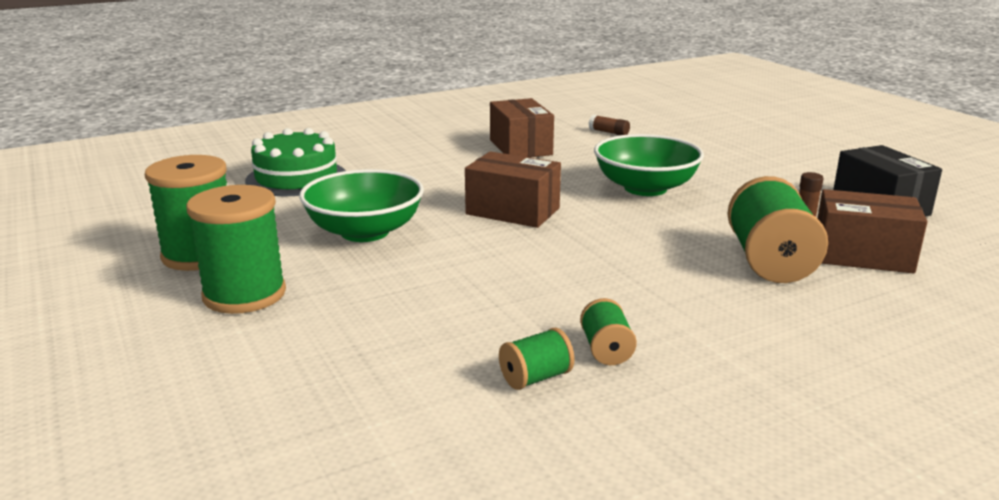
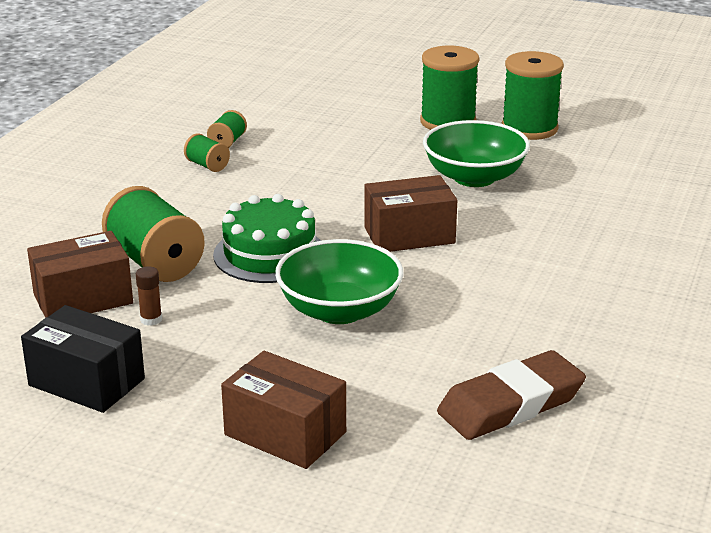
camera: 140 degrees right, 5 degrees up
(296, 178) = (639, 199): green cake -> green cake (269, 254)
(520, 147) = (552, 324): brown box -> brown box (285, 433)
(608, 132) = (511, 404): brown glue stick -> brown eraser

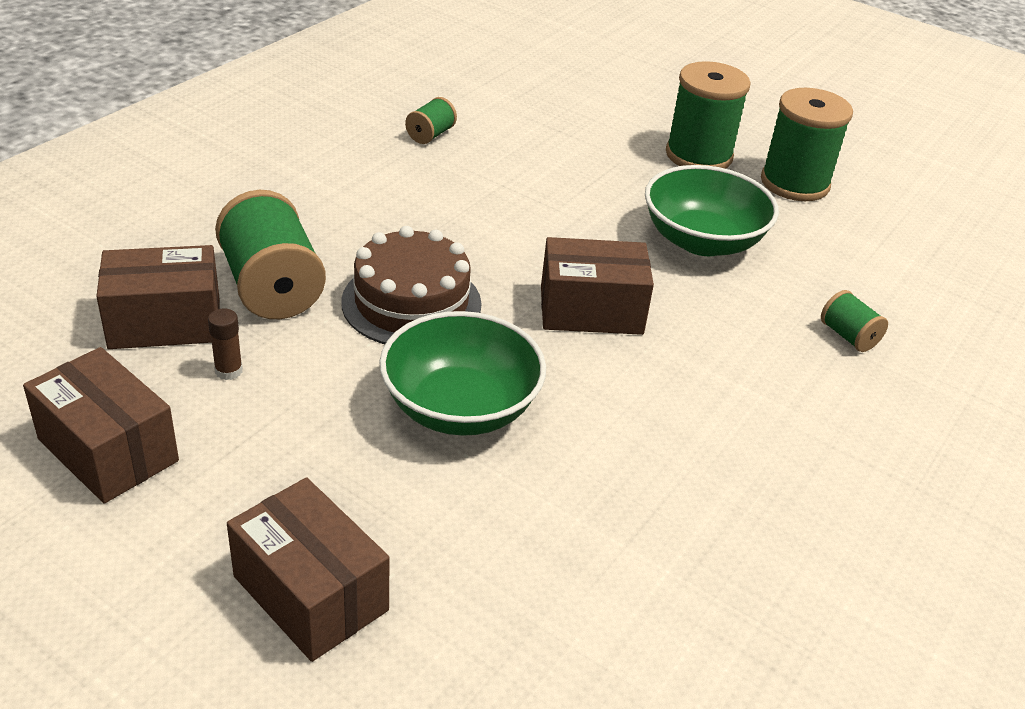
camera: 10 degrees right, 10 degrees up
(87, 382) = (108, 450): black box -> brown box
(207, 165) = (393, 162): green spool -> green spool (848, 336)
(269, 254) = (411, 303): green cake -> brown cake
(511, 404) = (622, 615): brown eraser -> none

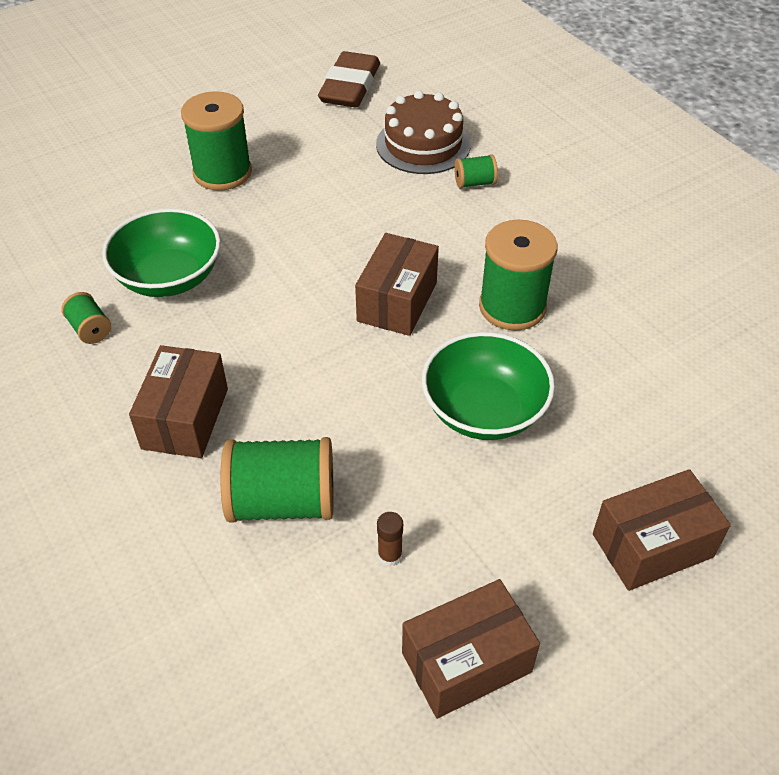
camera: 65 degrees left, 10 degrees up
(165, 322) = (302, 595): brown box -> brown box (185, 418)
(411, 303) = (344, 408): brown cake -> brown cake (423, 144)
(702, 241) = (338, 212): green bowl -> green bowl (169, 277)
(794, 183) = (288, 137): green spool -> green spool (512, 307)
(930, 207) = (350, 86): none -> brown eraser

